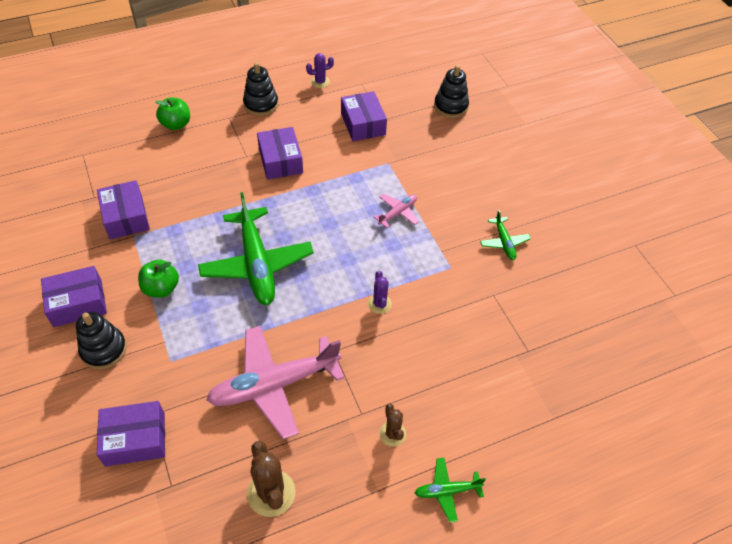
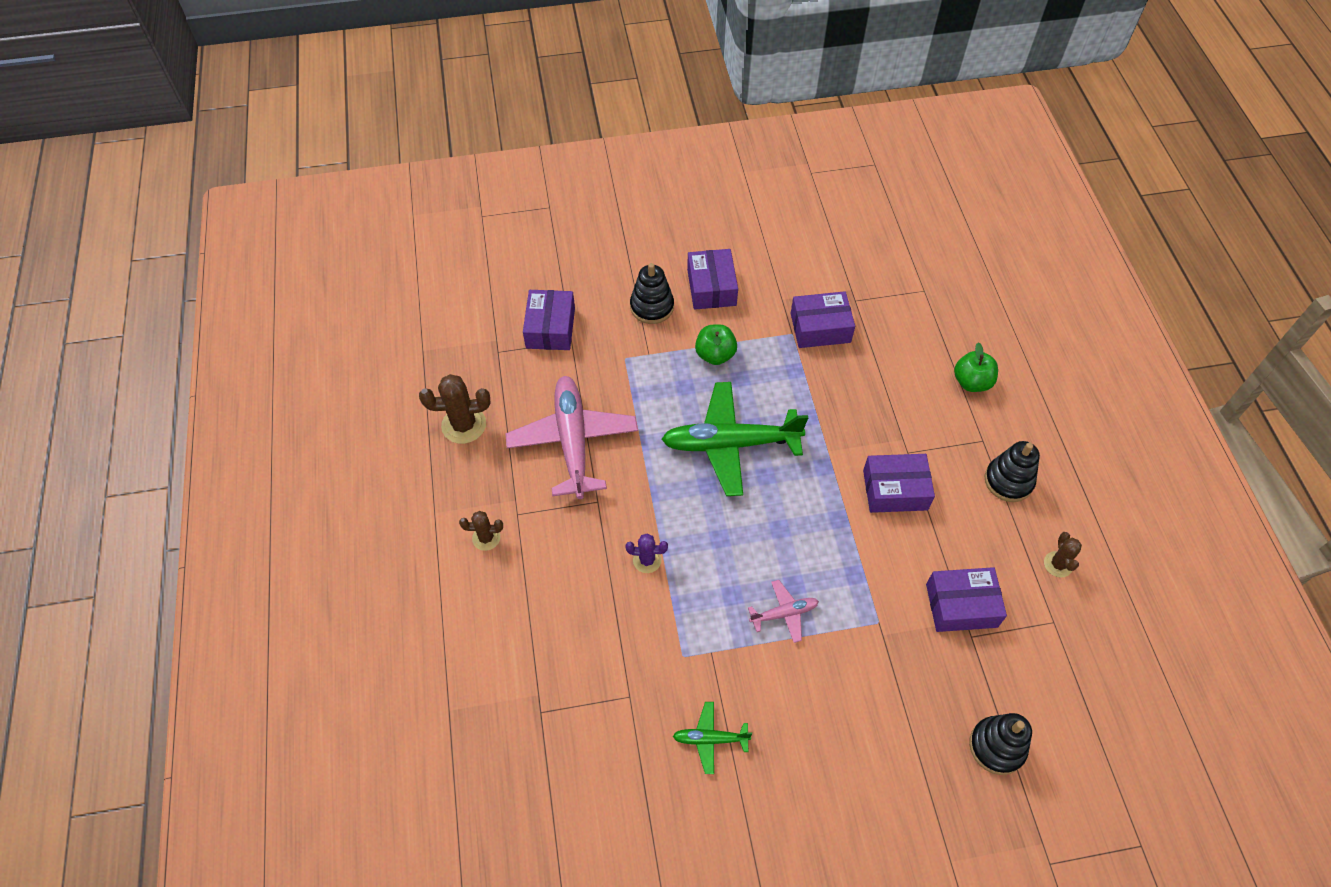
camera: 105 degrees right, 5 degrees up
(320, 82) = (1058, 564): purple cactus -> brown cactus
(398, 213) = (784, 613): pink plane -> pink plane turned 75 degrees counterclockwise
(447, 491) = (411, 574): green plane -> none

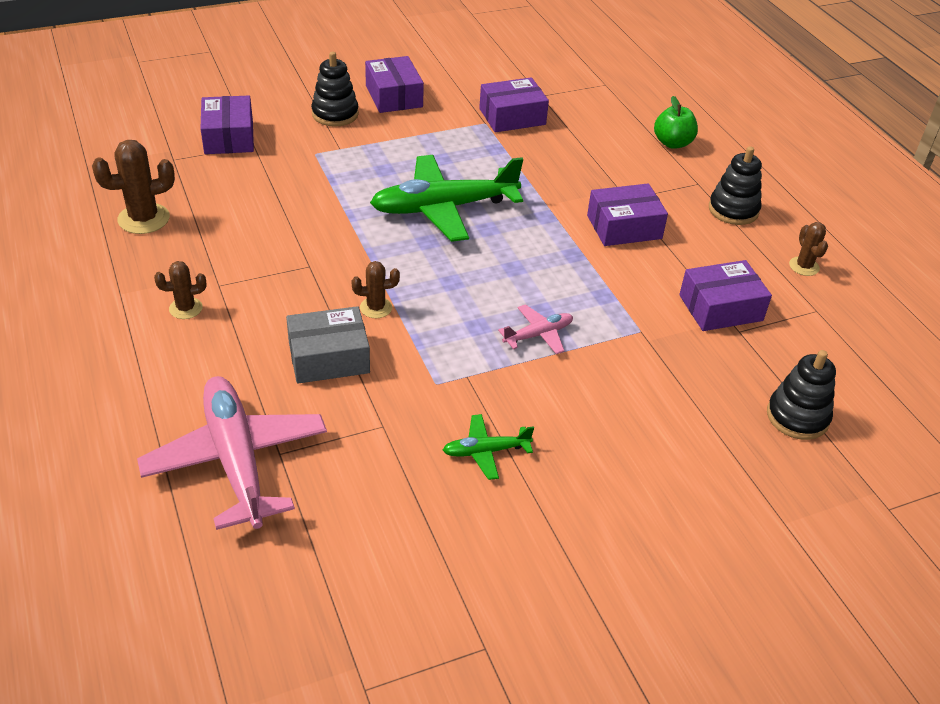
camera: 15 degrees left, 15 degrees down
(573, 441) = (271, 221): pink plane -> pink plane (236, 460)
(597, 612) = (329, 357): none -> grey box
(647, 560) = (376, 308): purple cactus -> brown cactus
(715, 355) = (410, 144): green apple -> none

